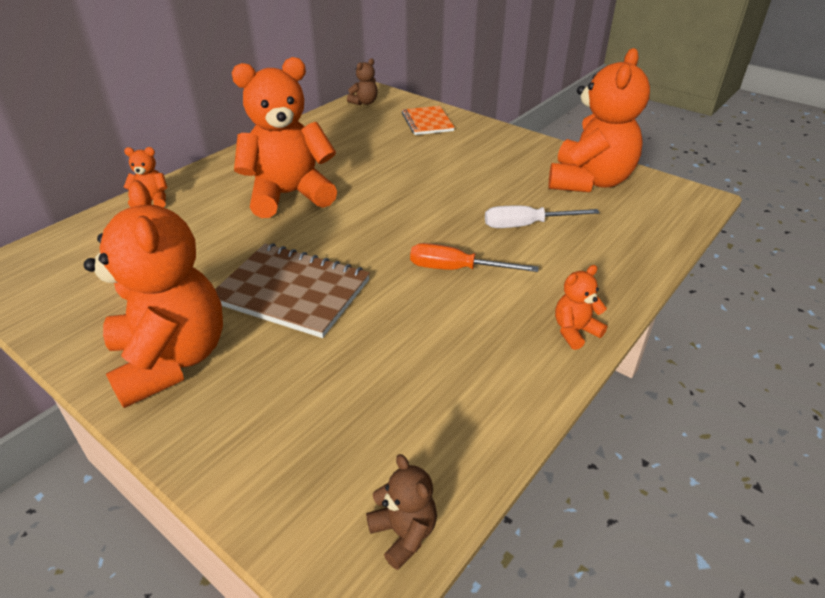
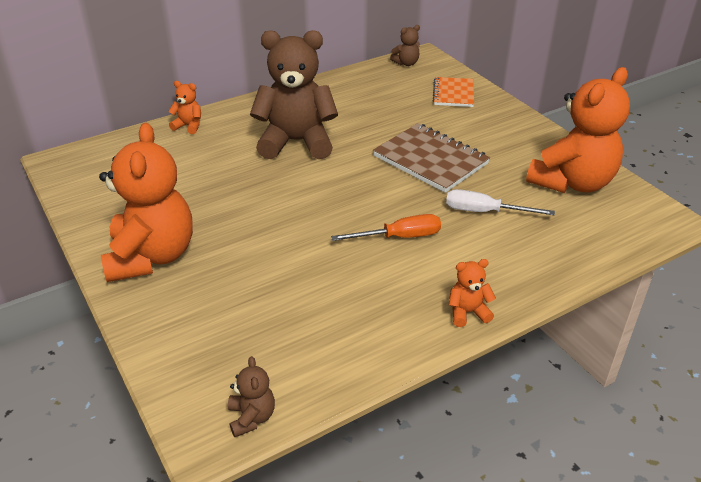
camera: 20 degrees right, 0 degrees up
(289, 195) = (296, 142): orange teddy bear -> brown teddy bear
(292, 292) = (259, 226): brown notebook -> brown notebook (430, 160)
(456, 269) = (399, 237): orange screwdriver -> orange screwdriver turned 135 degrees clockwise

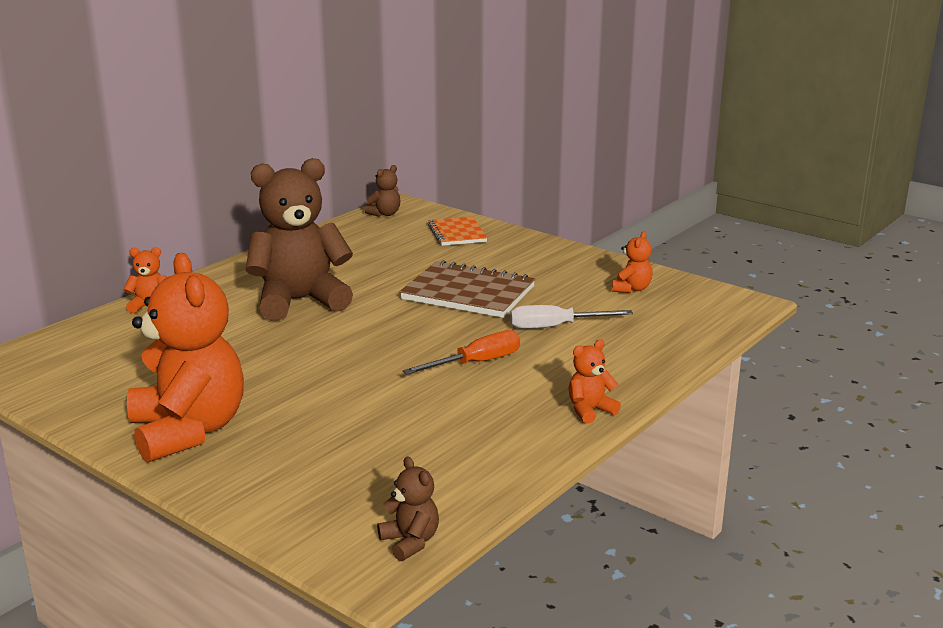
camera: 20 degrees left, 15 degrees down
(572, 182) = (631, 289): orange teddy bear -> orange teddy bear, size x0.43

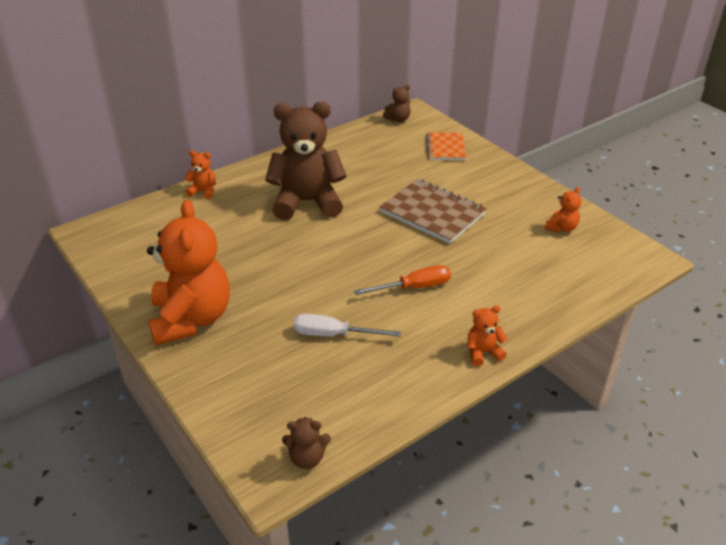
camera: 15 degrees right, 15 degrees up
(410, 542) = (307, 458): brown teddy bear -> brown teddy bear turned 105 degrees clockwise
(555, 327) = (487, 259): white screwdriver -> white screwdriver (333, 334)

